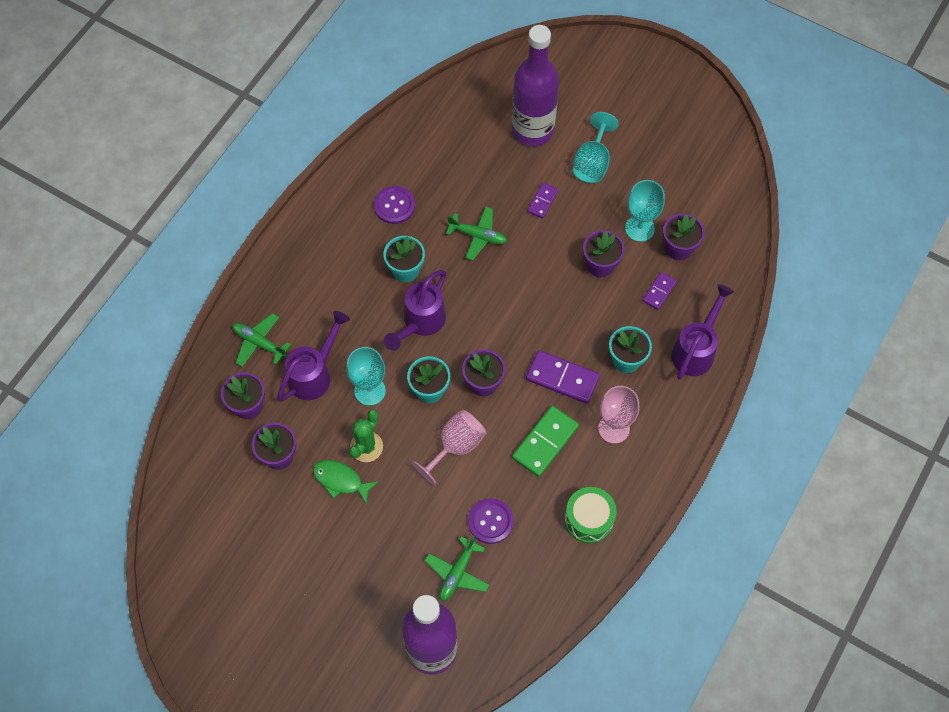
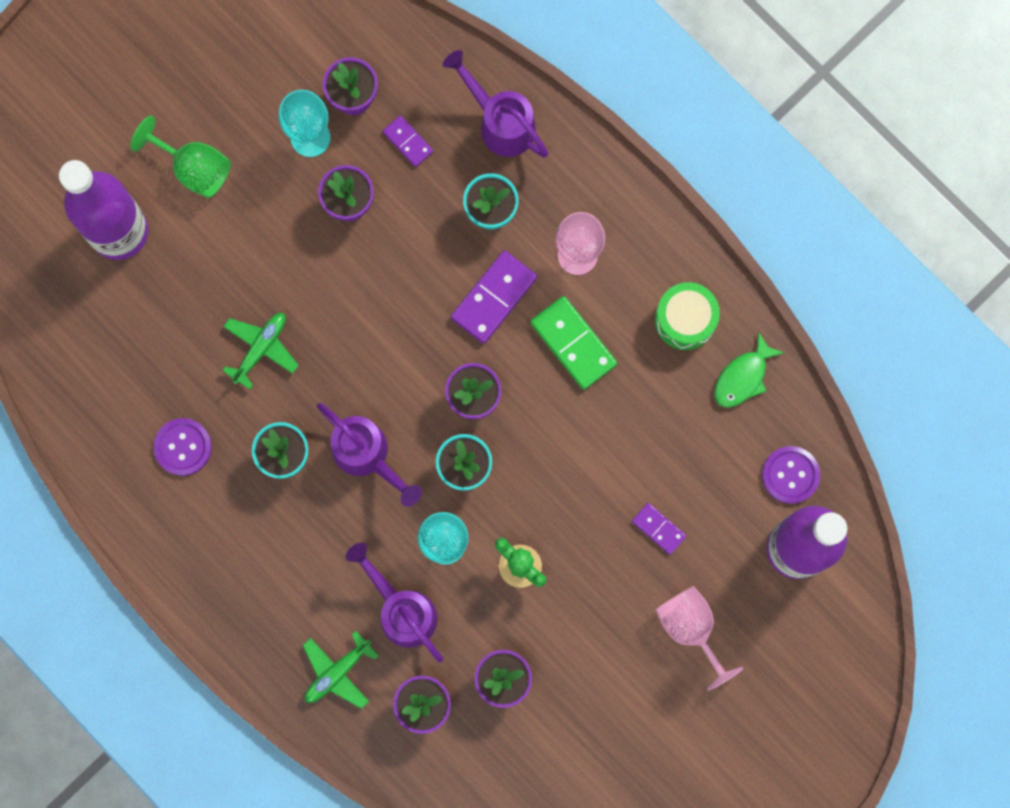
camera: 75 degrees left, 15 degrees up
(341, 480) = (556, 608): green fish -> green fish (743, 377)
(455, 446) = (549, 454): pink goblet -> pink goblet (691, 628)
(457, 573) = (711, 494): green plane -> none
(490, 521) = (657, 438): purple button -> purple button (790, 475)
(542, 201) = (233, 250): purple domino -> purple domino (658, 529)
(592, 163) = (194, 168): turquoise goblet -> green goblet

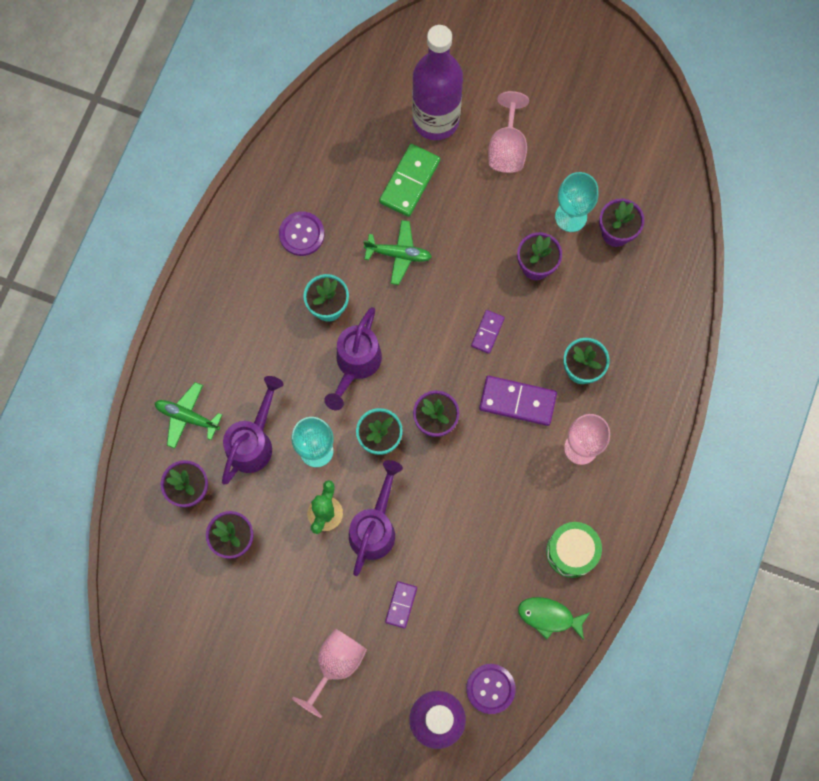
camera: 65 degrees right, 5 degrees down
(194, 168) = (507, 148): green goblet -> pink goblet
(407, 142) = (603, 286): purple domino -> purple domino (487, 332)
(500, 122) = (652, 345): purple watering can -> purple watering can (375, 527)
(573, 343) = (511, 475): green domino -> green domino (409, 181)

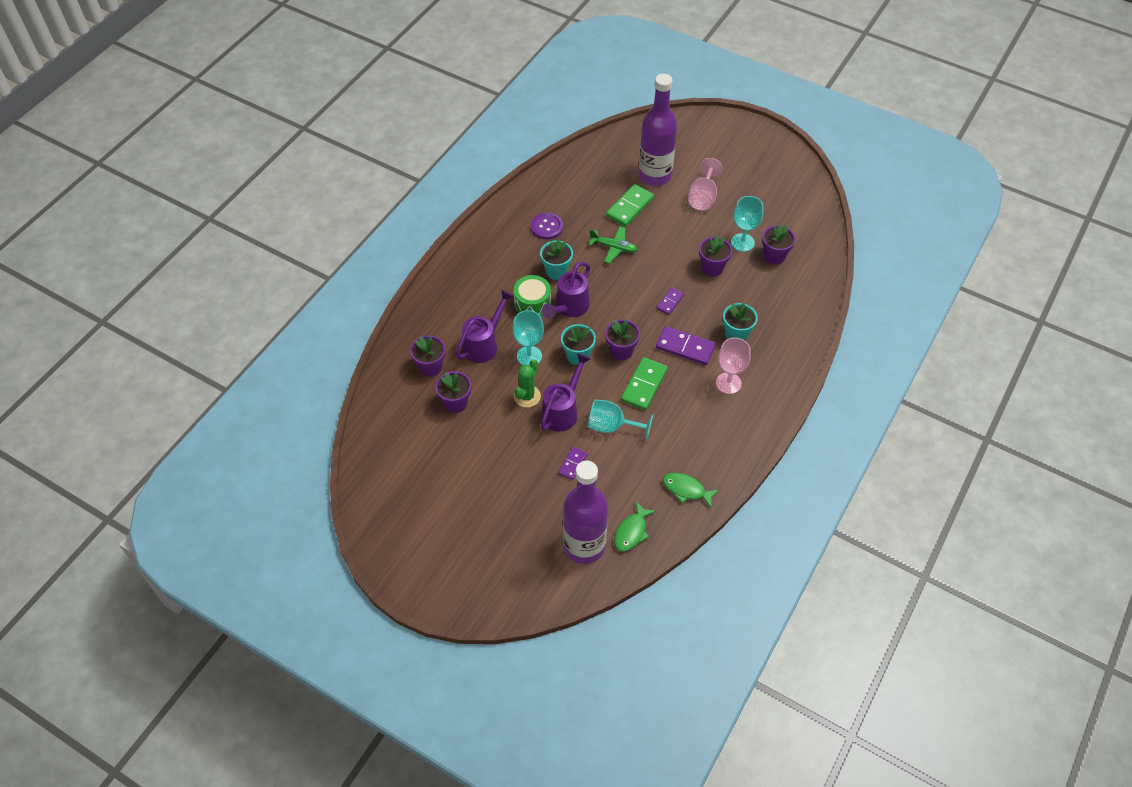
camera: 10 degrees right, 20 degrees down
(187, 417) = (439, 322): green plane -> none
(336, 664) = (514, 496): pink goblet -> none
(441, 540) = (612, 426): none -> turquoise goblet
(473, 470) = (644, 385): none -> green domino
(490, 688) = (632, 531): purple button -> green fish
(571, 551) = (711, 449): green drum -> green drum (532, 304)

